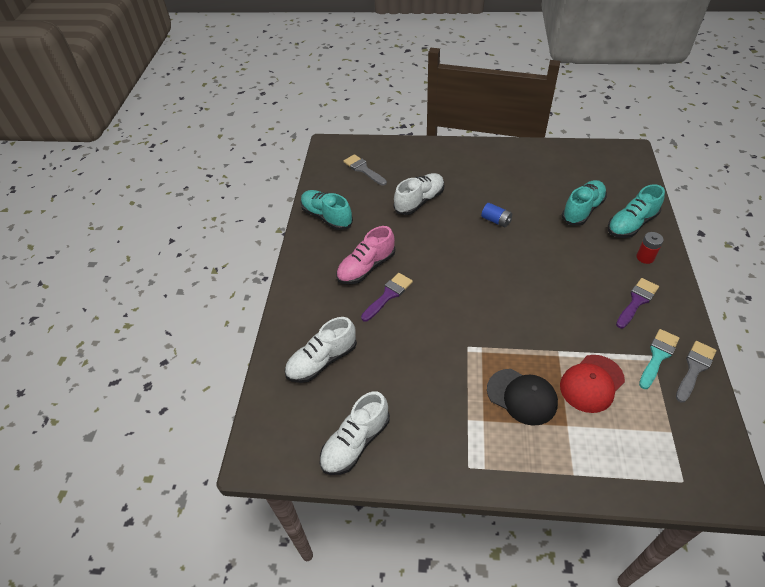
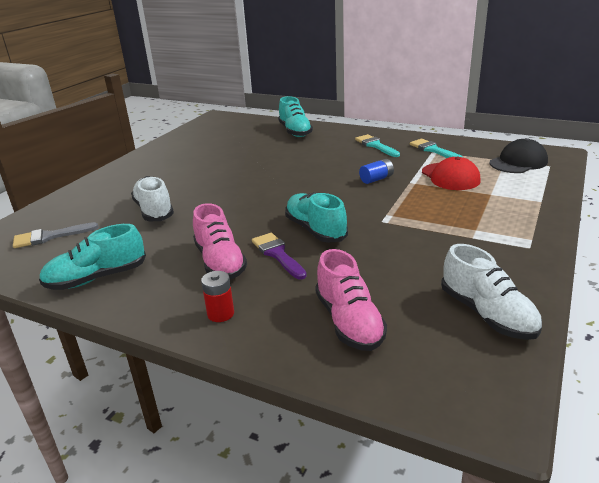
camera: 70 degrees left, 20 degrees down
(322, 361) = (349, 321): white shoe -> pink shoe
(496, 221) = (231, 178): blue battery -> blue battery (376, 179)
(522, 396) = (454, 207): black cap -> black cap (518, 162)
(582, 210) = (260, 143): turquoise shoe -> turquoise shoe (315, 230)
(637, 301) = (375, 145): purple brush -> turquoise brush
(645, 257) = (334, 134): red battery -> red battery (220, 314)
(694, 368) = (450, 142): grey brush -> none

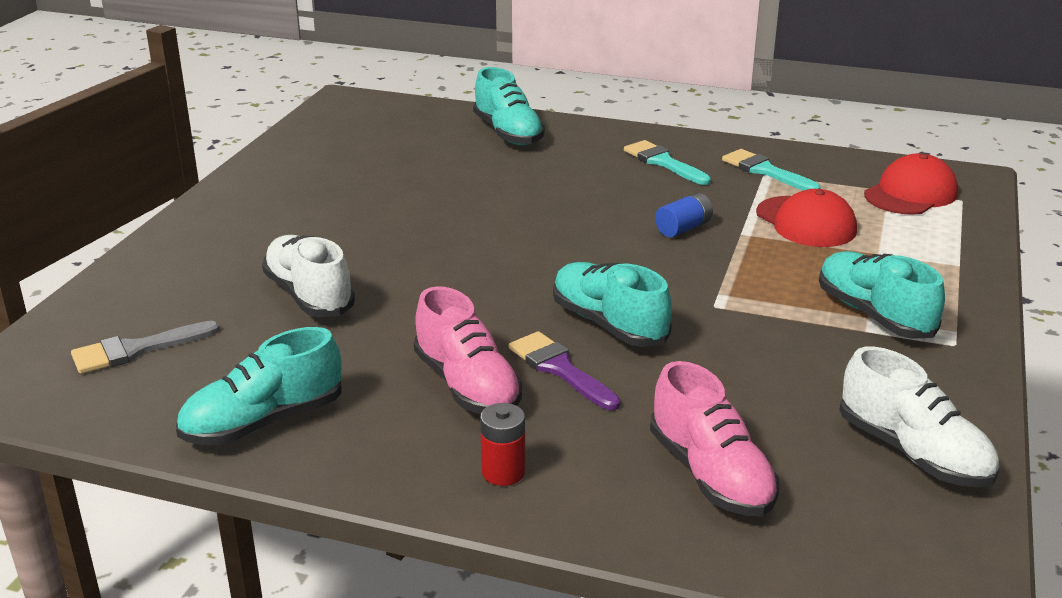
camera: 10 degrees left, 0 degrees up
(480, 228) = (874, 315): none -> turquoise shoe
(518, 162) = (910, 194): black cap -> red cap

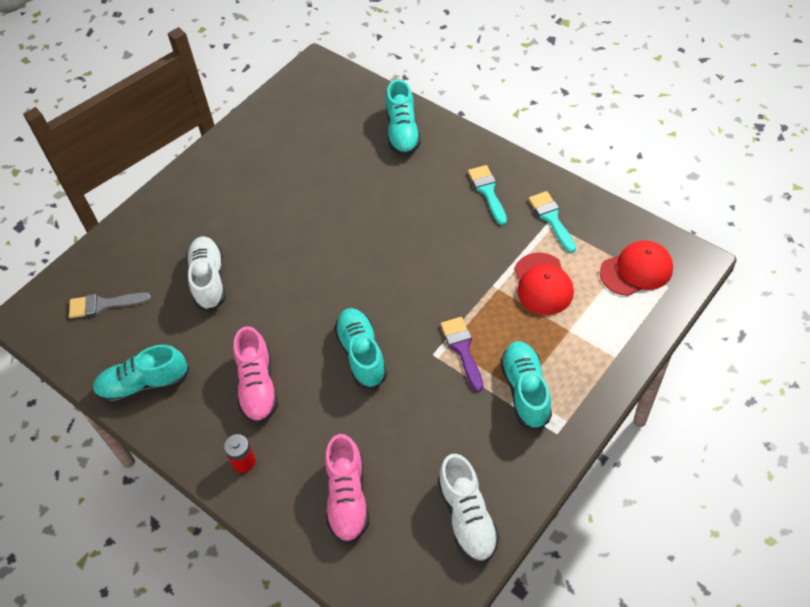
camera: 25 degrees right, 25 degrees up
(560, 369) = (314, 386): purple brush -> purple brush (462, 349)
(683, 228) = (459, 270): blue battery -> none

